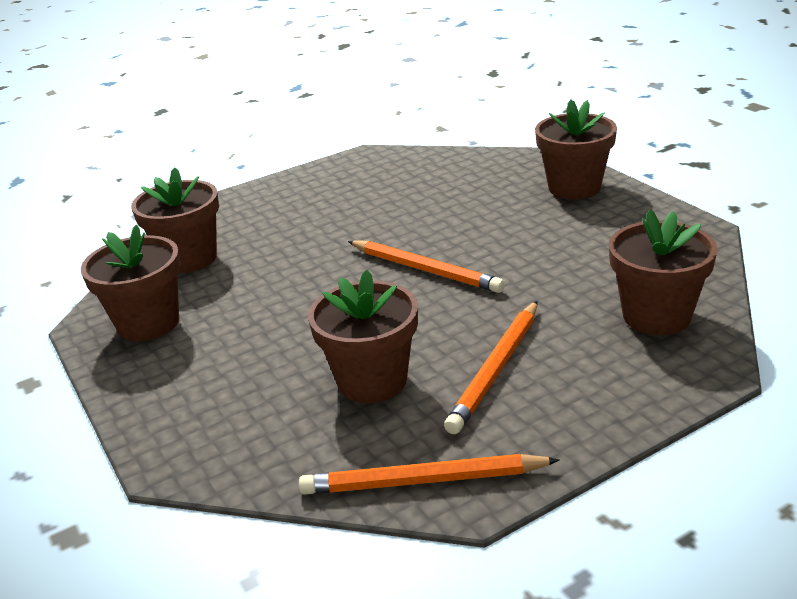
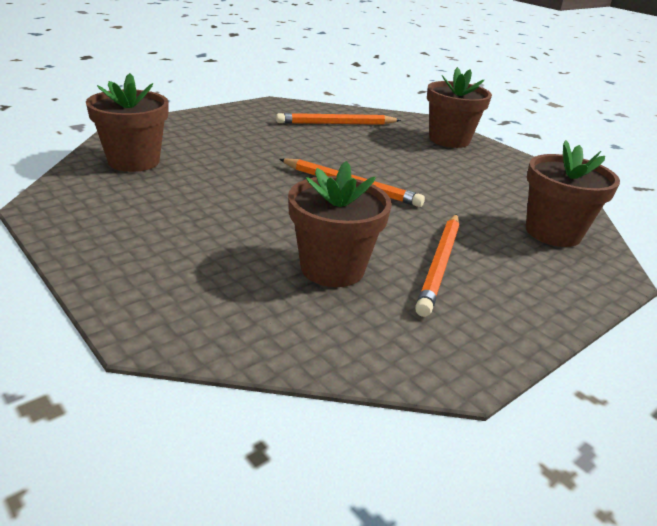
camera: 15 degrees left, 0 degrees up
(148, 323) = (102, 209): brown flower pot -> none
(422, 480) = (409, 357): orange pencil -> orange pencil (336, 123)

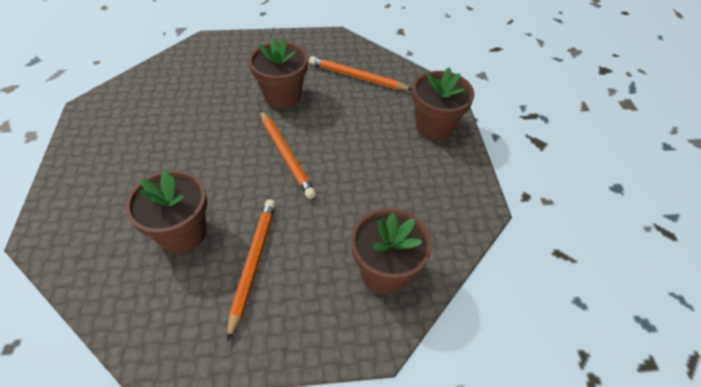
camera: 35 degrees right, 20 degrees up
(134, 161) = (173, 80): brown flower pot -> brown flower pot (282, 96)
(439, 265) = (253, 263): orange pencil -> orange pencil turned 135 degrees clockwise

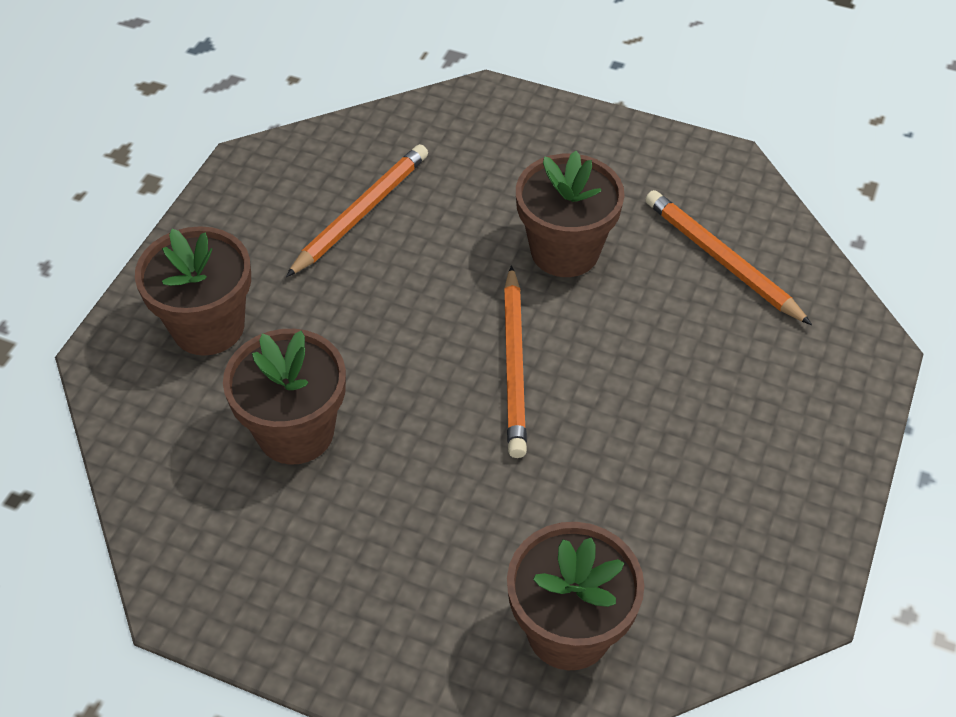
camera: 30 degrees right, 0 degrees up
(253, 263) = (375, 525): orange pencil -> orange pencil (362, 213)
(434, 126) = (811, 413): brown flower pot -> brown flower pot (208, 327)

